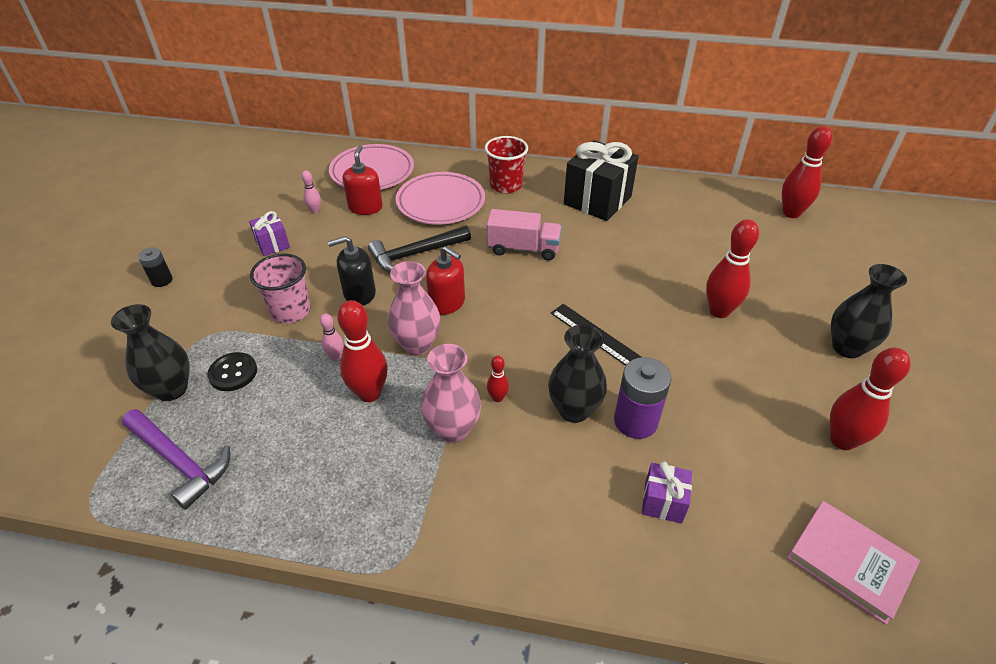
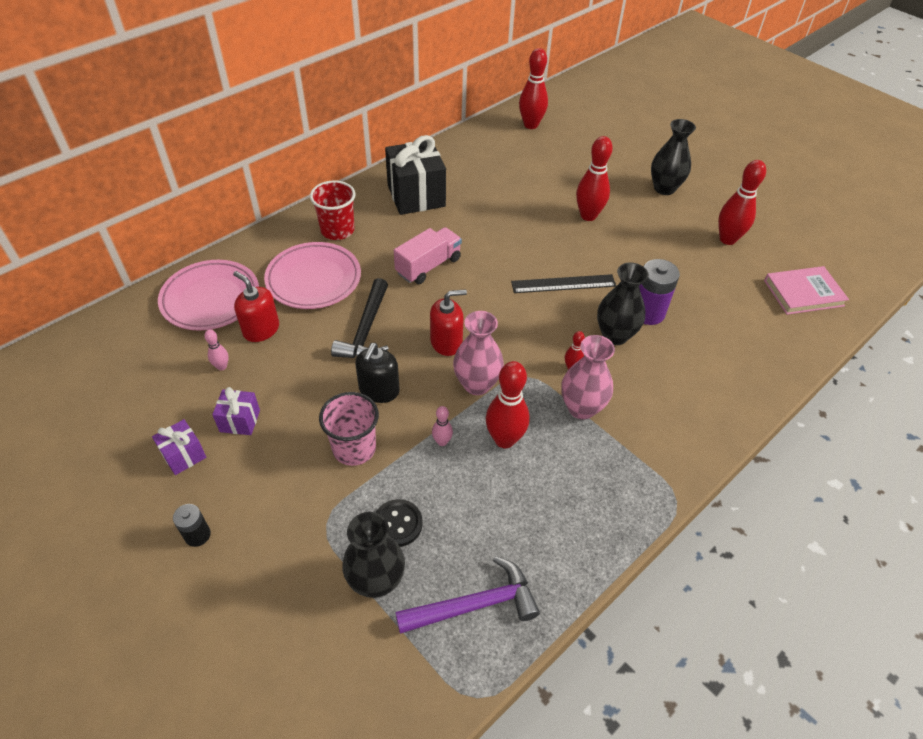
camera: 55 degrees left, 5 degrees up
(663, 502) = (717, 339): purple gift -> purple gift (184, 455)

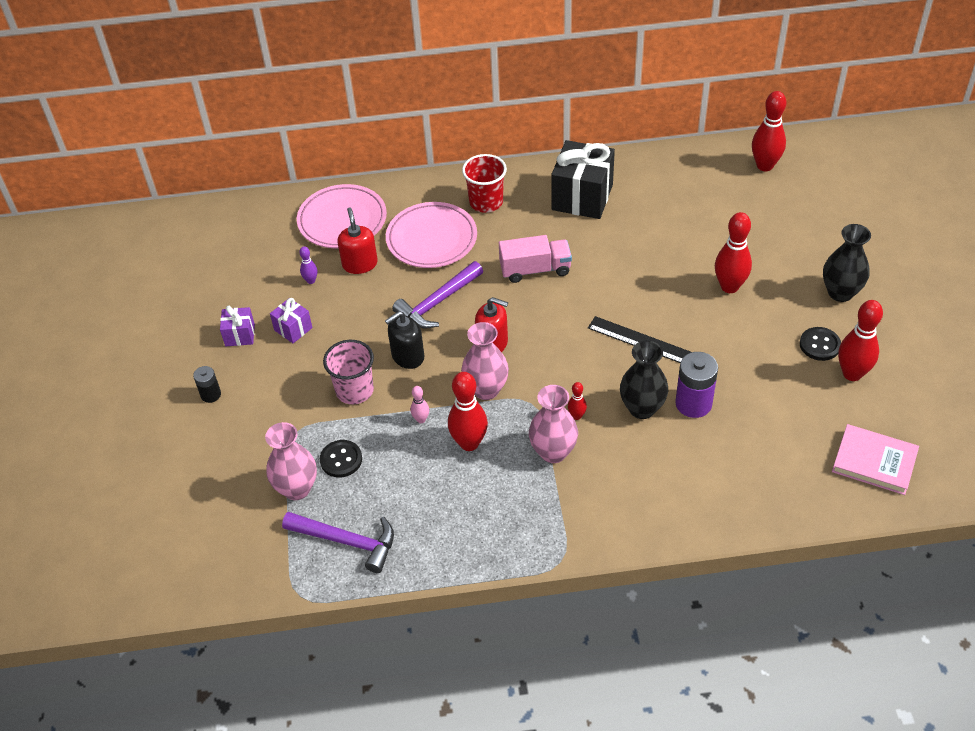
camera: 40 degrees right, 0 degrees up
(222, 366) = (311, 281): pink bowling pin -> purple bowling pin
(366, 330) = (437, 302): black hammer -> purple hammer
(376, 581) = (297, 488): black vase -> pink vase
(687, 229) = (819, 345): none -> black button

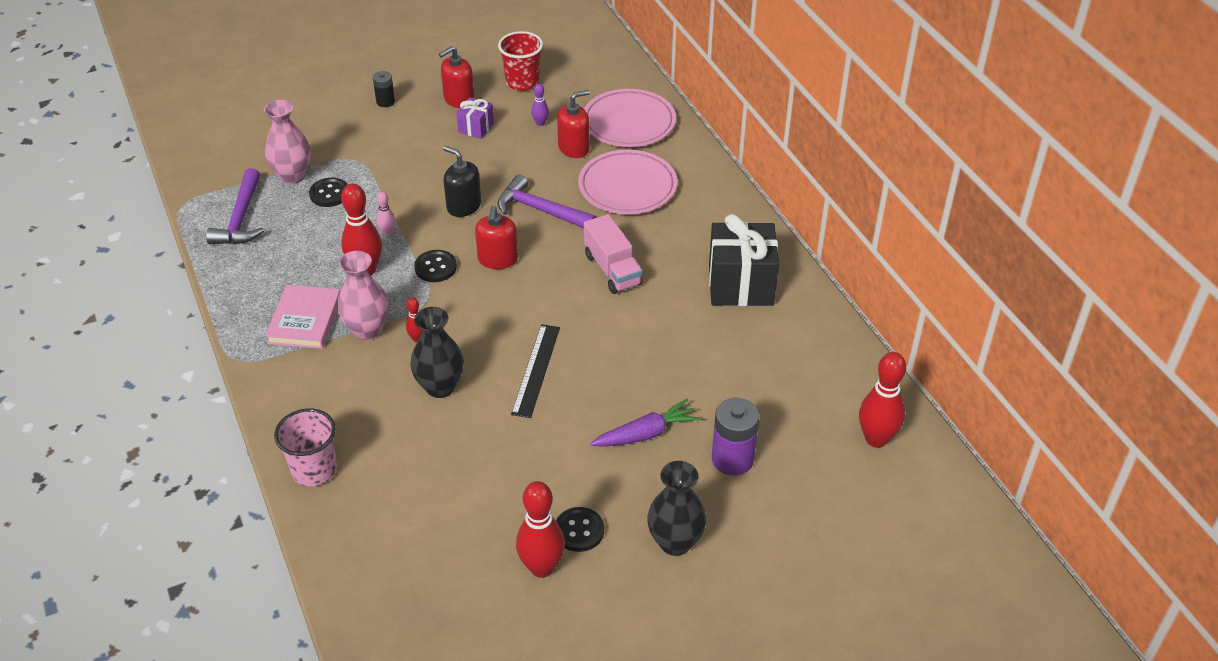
camera: 70 degrees right, 5 degrees down
(240, 335) = (459, 99): purple gift -> red soap dispenser
(354, 390) = (412, 183): pink cup -> pink cup (314, 470)
(486, 202) = (699, 213): red cup -> red cup (522, 82)
(486, 389) = (435, 267): pink vase -> black button
(693, 403) = (457, 428): purple battery -> purple battery (732, 459)
(729, 287) = (646, 434): red bowling pin -> purple carrot
(874, 462) = (409, 602): pink book -> pink book (304, 320)

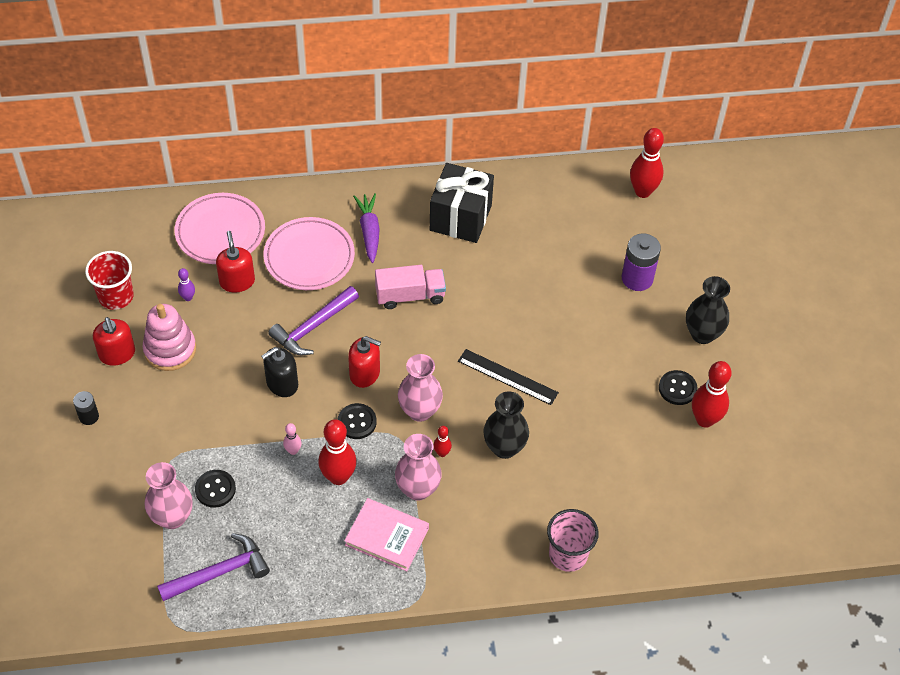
camera: 75 degrees left, 10 degrees up
(241, 218) = (219, 572): purple hammer -> purple hammer turned 45 degrees counterclockwise
(465, 310) = (420, 411): none -> pink vase
(476, 128) = (170, 349): purple gift -> pink stacking toy
(646, 434) = (597, 323): purple carrot -> purple carrot (369, 231)

